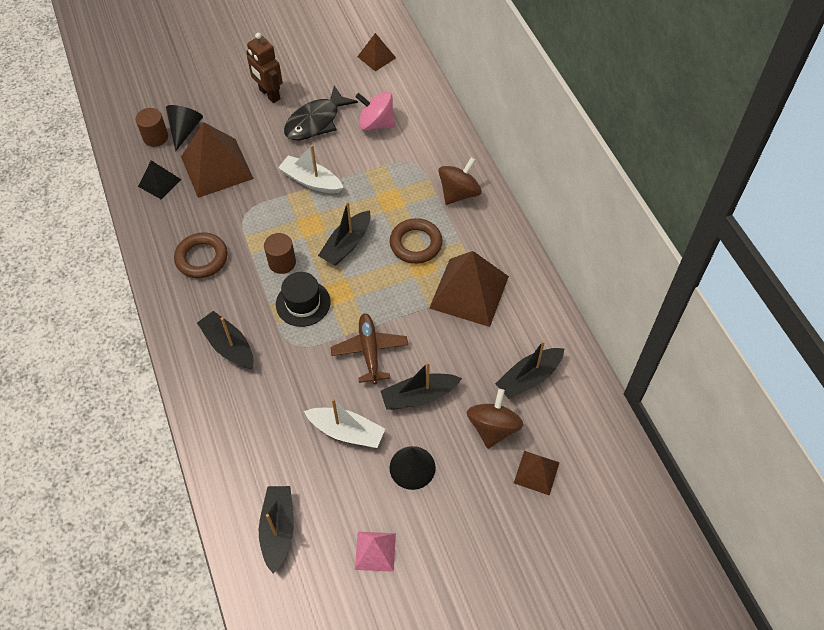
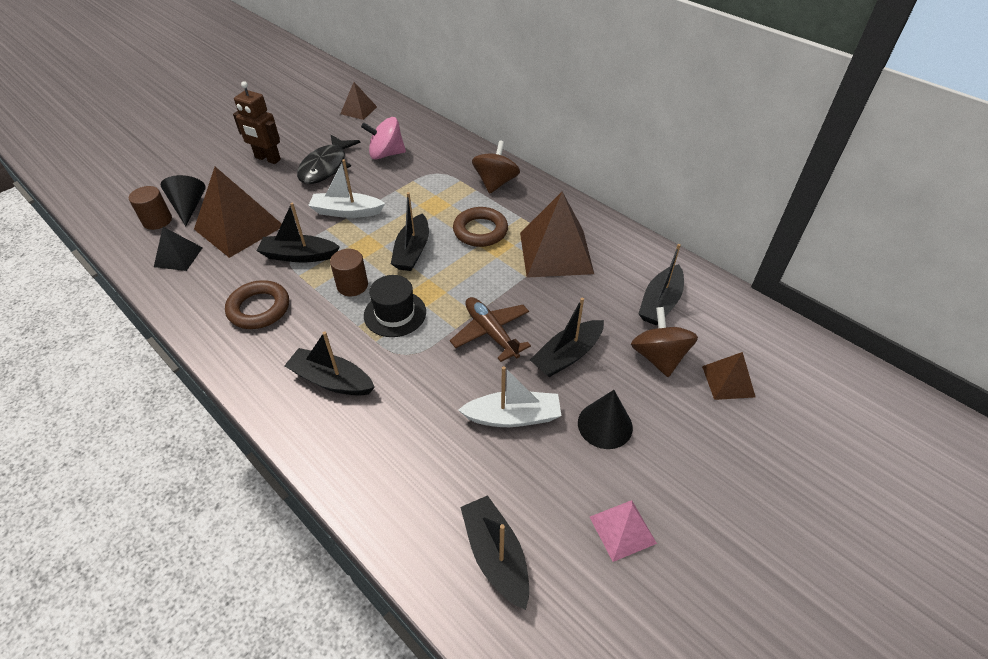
camera: 25 degrees left, 10 degrees down
(253, 215) = (299, 255): none -> black boat

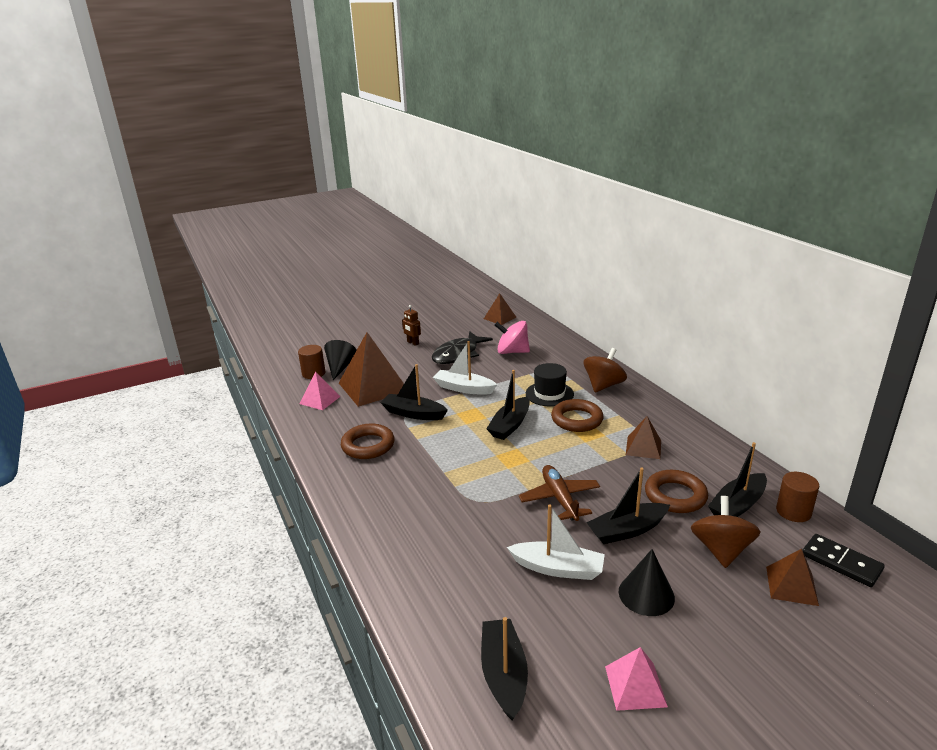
camera: 20 degrees right, 20 degrees down
(178, 257) = (320, 400): black pyramid -> pink pyramid
(267, 159) = (413, 343): brown robot -> brown robot, size x0.60
(331, 380) = (407, 507): black boat -> none
(352, 285) = (449, 442): brown cylinder -> brown cylinder (793, 511)
(395, 313) = (478, 469): black hat -> black hat (549, 394)
(556, 253) = (643, 447): brown pyramid -> brown pyramid, size x0.52
(601, 304) = (675, 496): none -> brown ring
(762, 345) = (841, 562): none -> black domino

